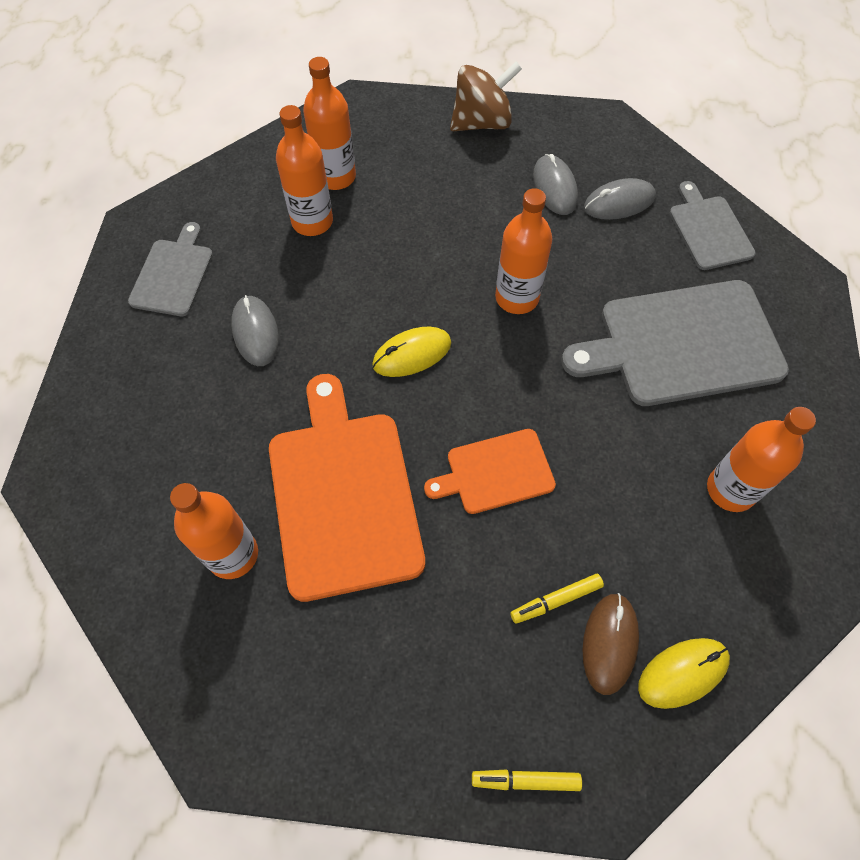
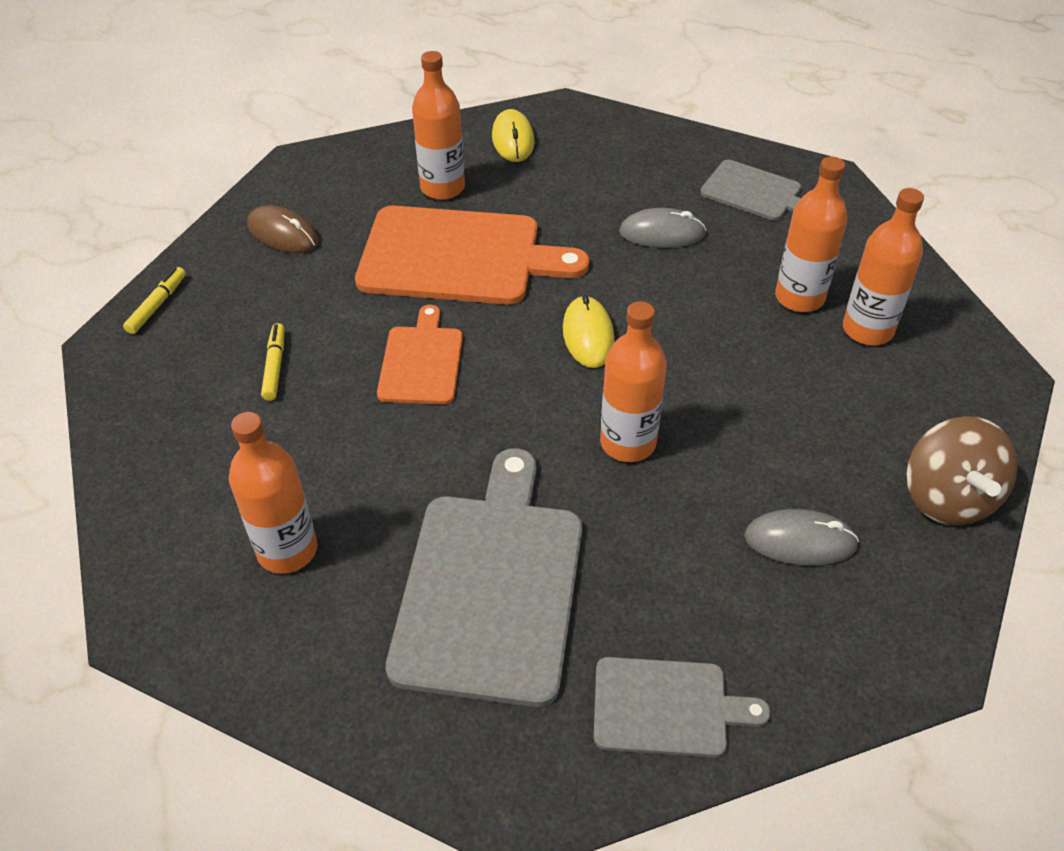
camera: 110 degrees right, 15 degrees down
(609, 643) = (213, 390): brown mouse -> brown mouse (283, 234)
(619, 202) = (752, 609): grey mouse -> none
(682, 673) = (152, 432): yellow mouse -> yellow mouse (513, 140)

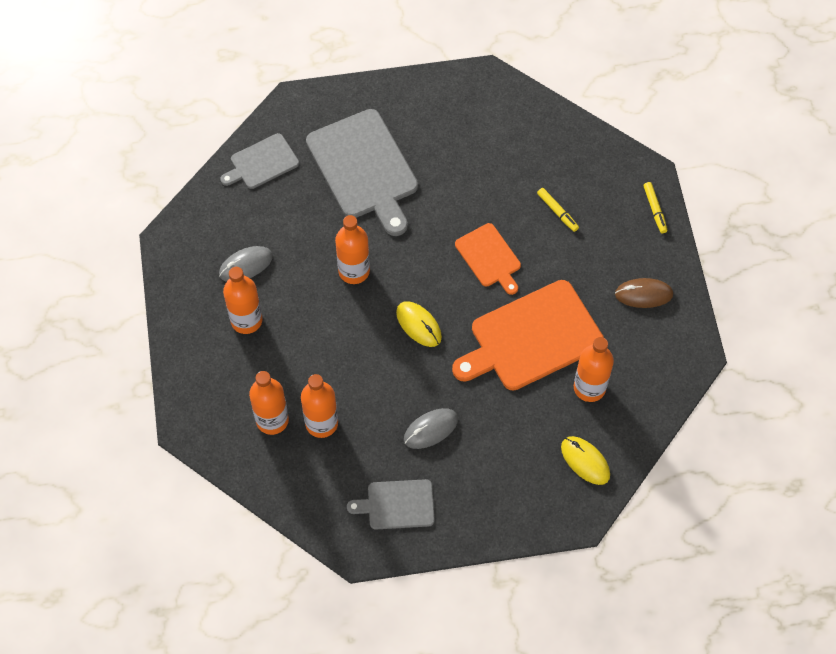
camera: 145 degrees right, 15 degrees up
(287, 550) = (460, 134): orange bottle -> orange bottle (246, 320)
(947, 498) = (188, 328): brown spinning top -> none

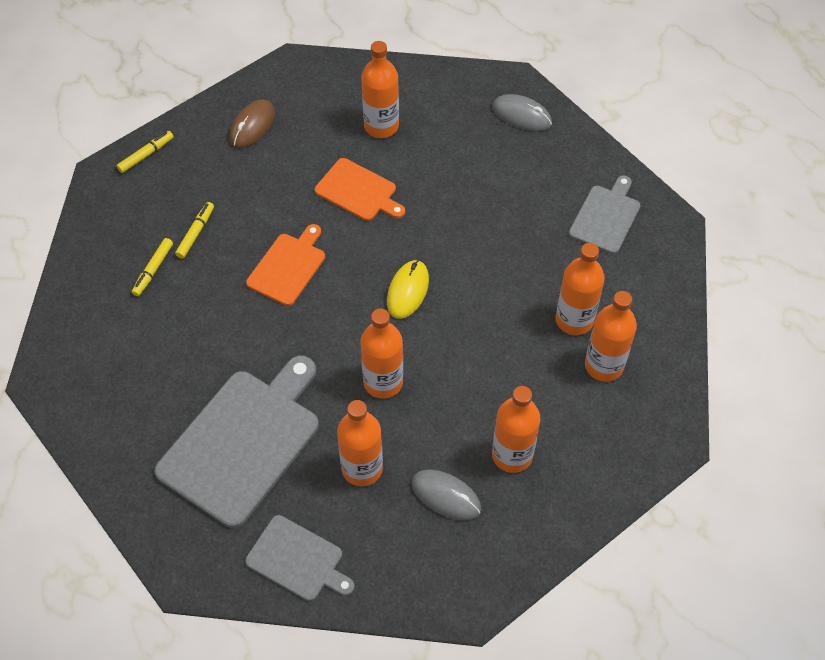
camera: 120 degrees left, 5 degrees down
(298, 227) = (362, 468): none -> orange bottle
(397, 504) = (606, 217): grey cutting board -> grey cutting board turned 120 degrees counterclockwise
(430, 429) = (512, 227): grey mouse -> grey mouse (521, 115)
(531, 338) = (358, 191): orange cutting board -> orange cutting board, size x0.54
(539, 172) = (153, 270): none -> yellow marker
(585, 461) = (457, 100): yellow mouse -> none
(643, 294) = (252, 126): brown mouse -> brown mouse turned 60 degrees clockwise

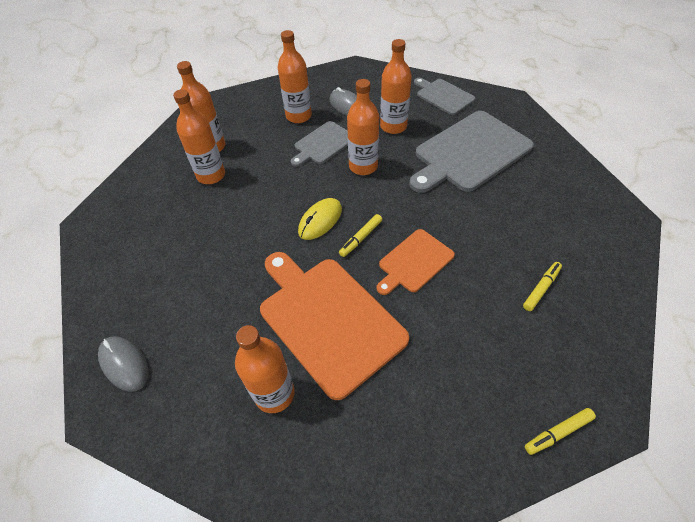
camera: 160 degrees left, 5 degrees down
(195, 233) = (499, 315): yellow marker -> yellow marker (361, 238)
(252, 126) = (422, 440): brown mouse -> none
(358, 191) = (328, 319): orange cutting board -> orange cutting board, size x1.84
(606, 217) = (131, 240): grey cutting board -> grey cutting board (323, 144)

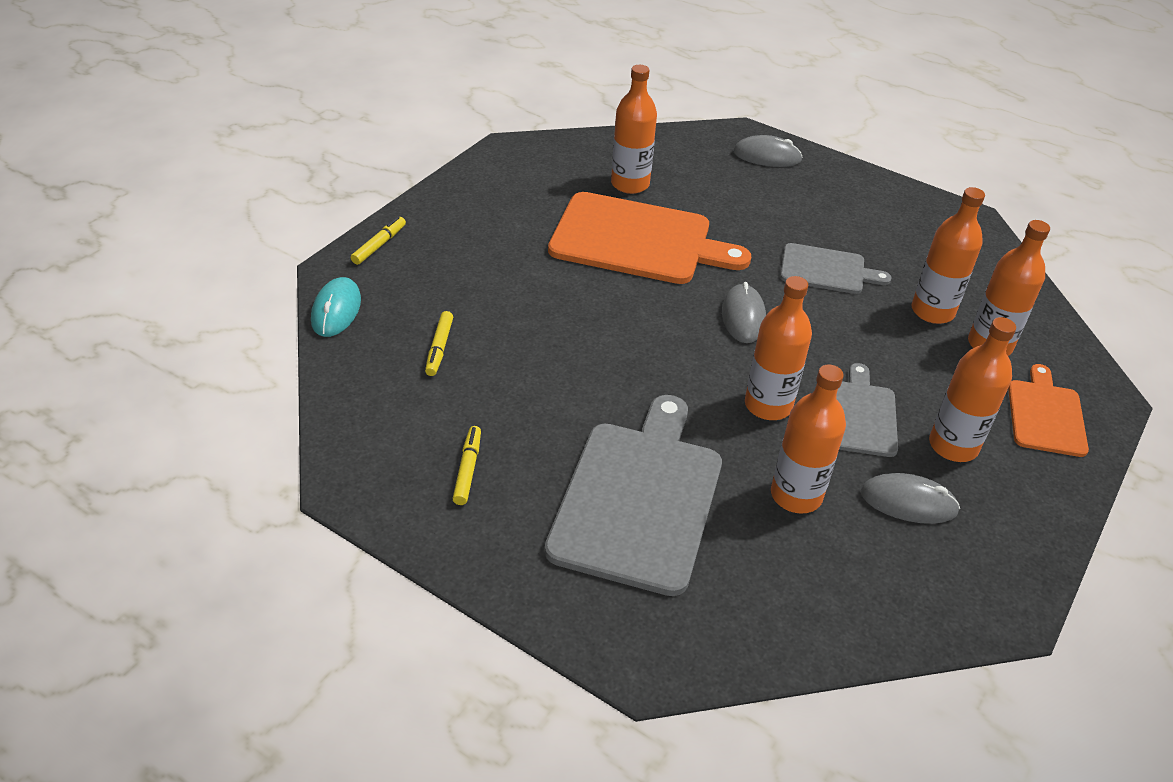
camera: 140 degrees right, 10 degrees down
(320, 220) = (743, 317): yellow mouse -> grey mouse
(361, 238) = (678, 318): yellow marker -> yellow marker (467, 470)
(414, 262) = (598, 318): orange cutting board -> orange cutting board (1046, 415)
(443, 96) = (778, 612): grey cutting board -> grey cutting board (826, 270)
(616, 364) = (336, 310): none -> turquoise mouse

